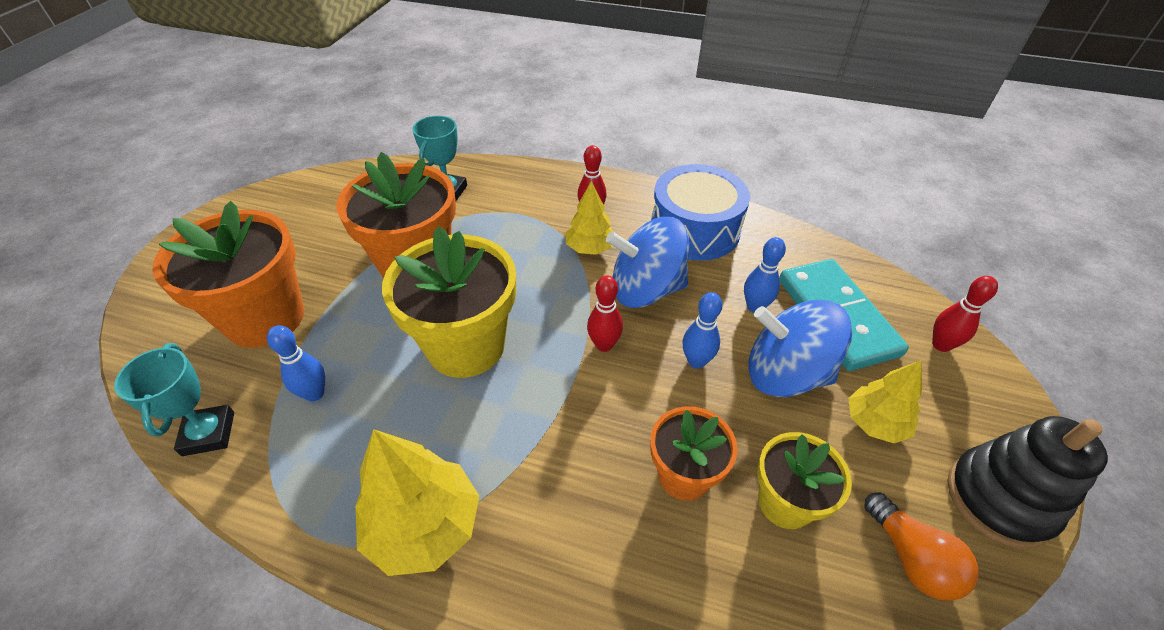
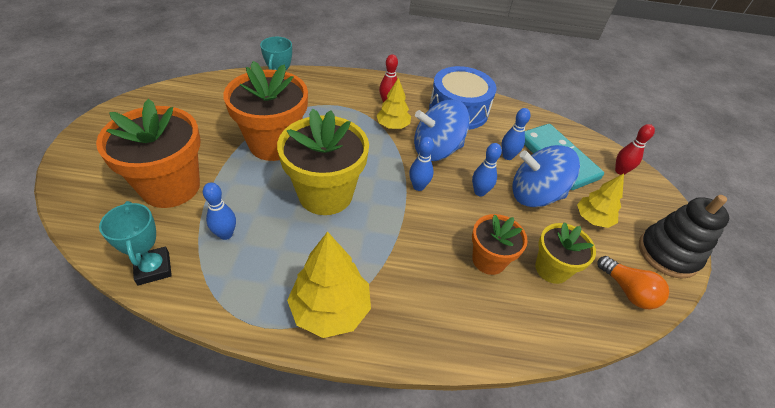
camera: 15 degrees left, 0 degrees up
(604, 345) = (418, 186): red bowling pin -> blue bowling pin

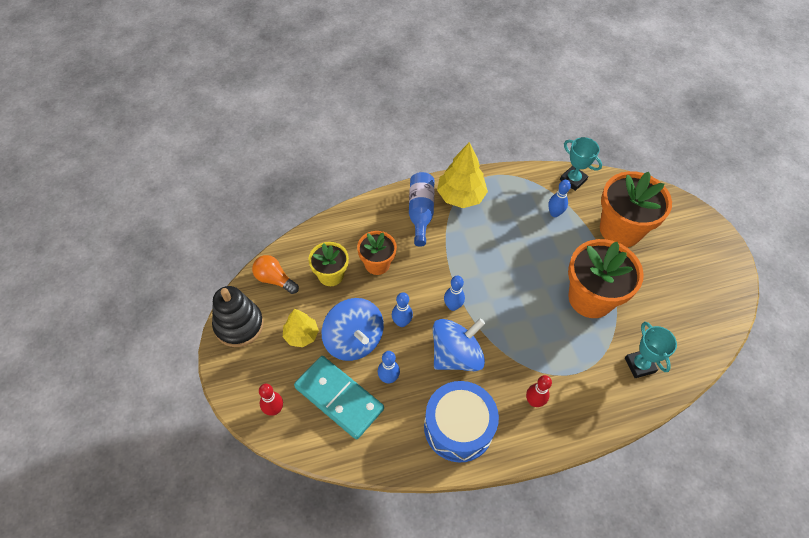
camera: 160 degrees right, 10 degrees up
(325, 194) = (516, 268): yellow flower pot -> none
(393, 126) = (510, 369): yellow tree -> none
(402, 307) = (420, 212): none -> blue bottle
(535, 195) = (354, 340): blue spinning top -> blue spinning top turned 75 degrees clockwise

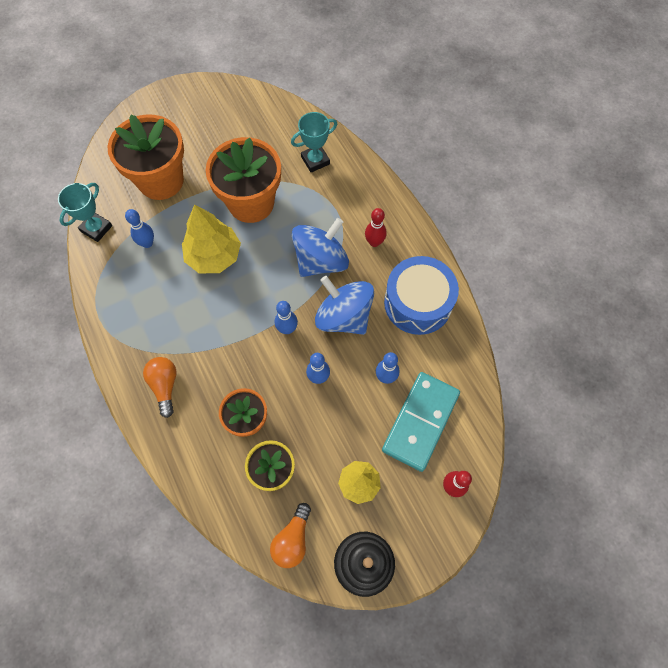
camera: 100 degrees left, 10 degrees up
(354, 340) = (351, 423): blue spinning top -> blue spinning top (320, 261)
(420, 212) = (165, 386): blue bottle -> orange light bulb
(460, 196) = (134, 344): yellow tree -> yellow tree (214, 256)

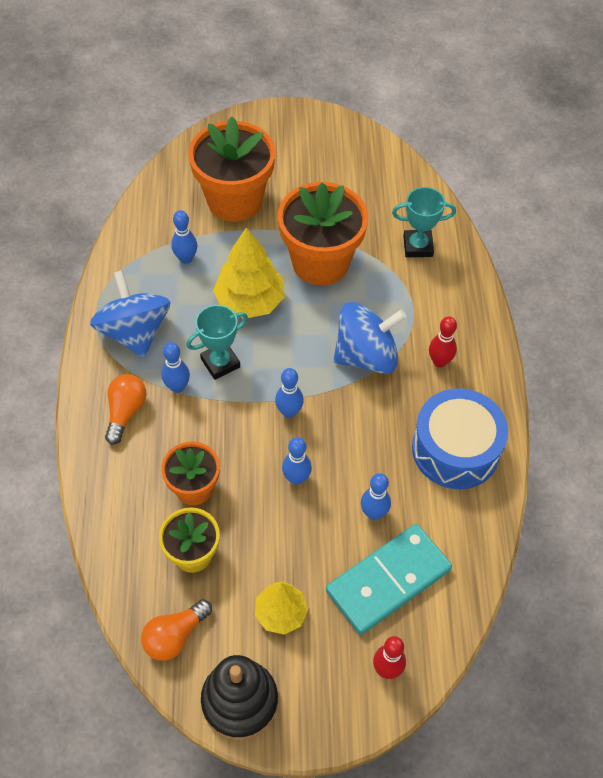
camera: 25 degrees right, 10 degrees down
(96, 228) = (141, 222): turquoise trophy -> turquoise trophy (220, 363)
(194, 348) = (177, 387): none -> blue bowling pin
(344, 317) = (360, 427): blue spinning top -> blue spinning top (134, 332)

